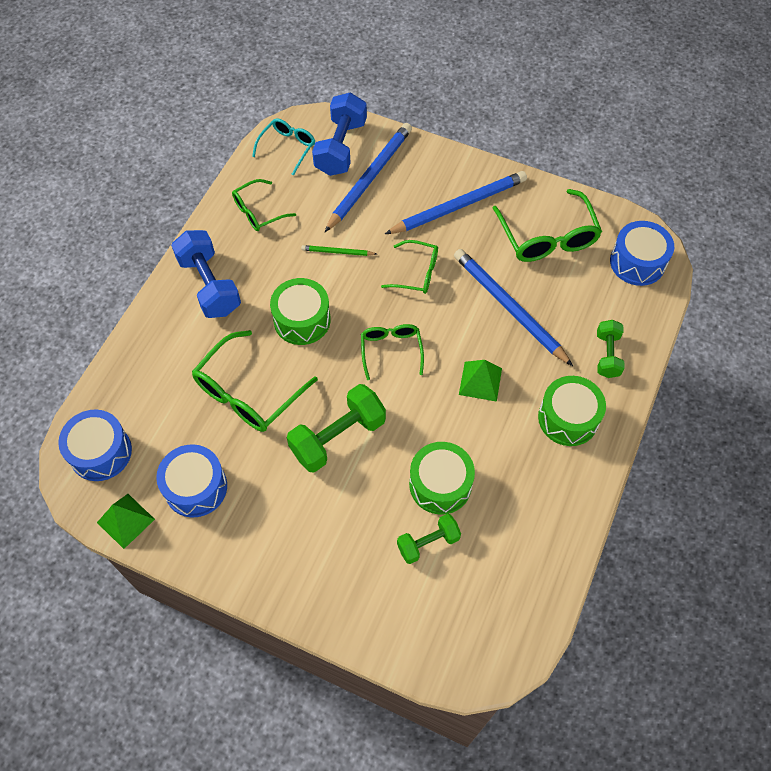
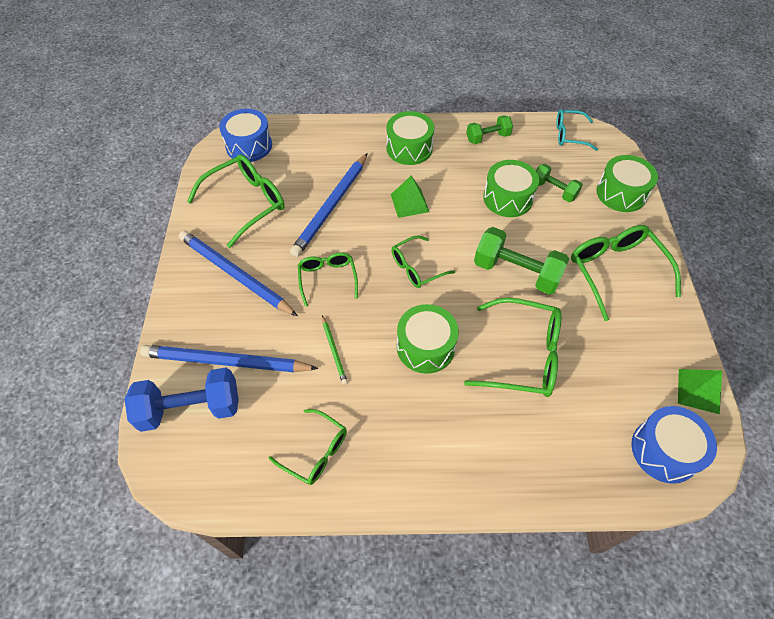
camera: 115 degrees left, 5 degrees down
(196, 487) = (630, 352): blue drum -> none
(209, 285) = (433, 452): blue dumbbell -> none
(287, 536) = (615, 271): none -> green glasses
(288, 147) = (208, 466): turquoise glasses -> turquoise glasses (569, 135)
(386, 621) = (621, 193): none -> green drum
(607, 355) = (344, 142): green dumbbell -> green dumbbell (488, 138)

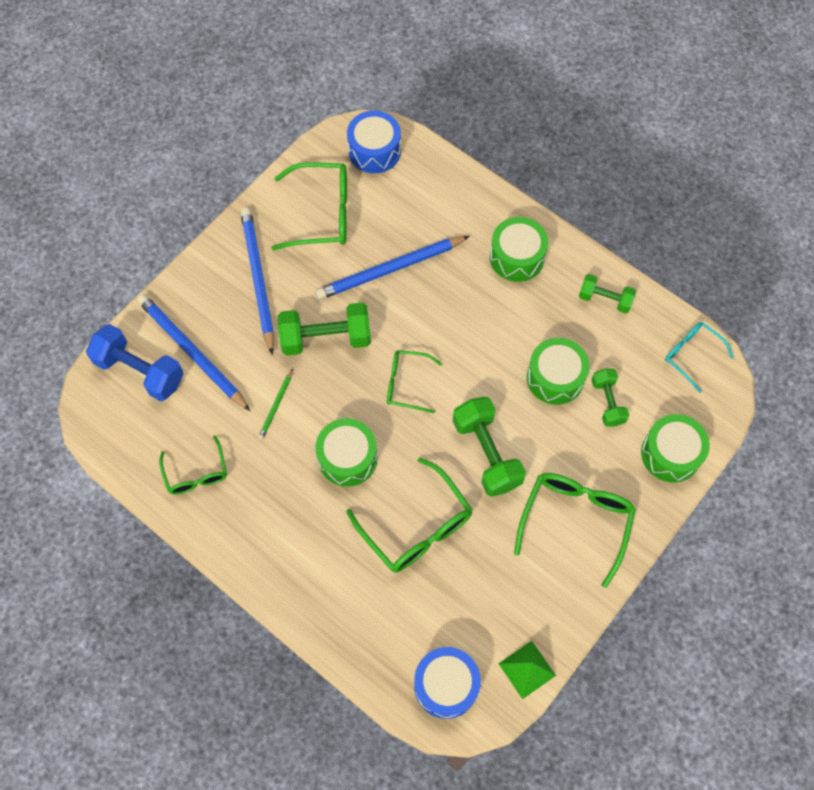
camera: 40 degrees right, 10 degrees up
(327, 278) = (326, 338): green glasses -> green dumbbell
(409, 203) = (461, 316): green pyramid -> none

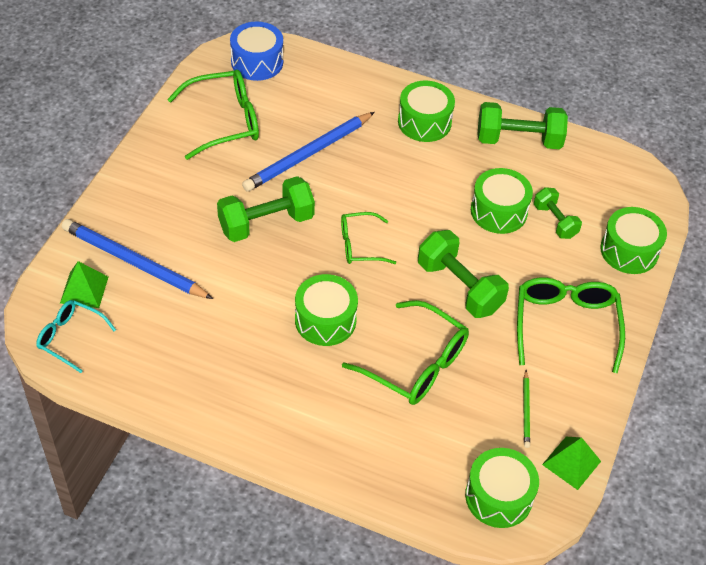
camera: 20 degrees left, 15 degrees down
(140, 371) = (84, 290): blue dumbbell -> green pyramid
(196, 474) = (175, 368): green glasses -> none
(258, 279) = (180, 187): blue pencil -> none
(276, 406) = (237, 290): green pencil -> green pencil (526, 411)
(446, 685) = (498, 496): blue drum -> green drum
(605, 299) = (518, 140): green dumbbell -> green dumbbell, size x1.67
(691, 355) = (614, 168): turquoise glasses -> turquoise glasses (70, 337)

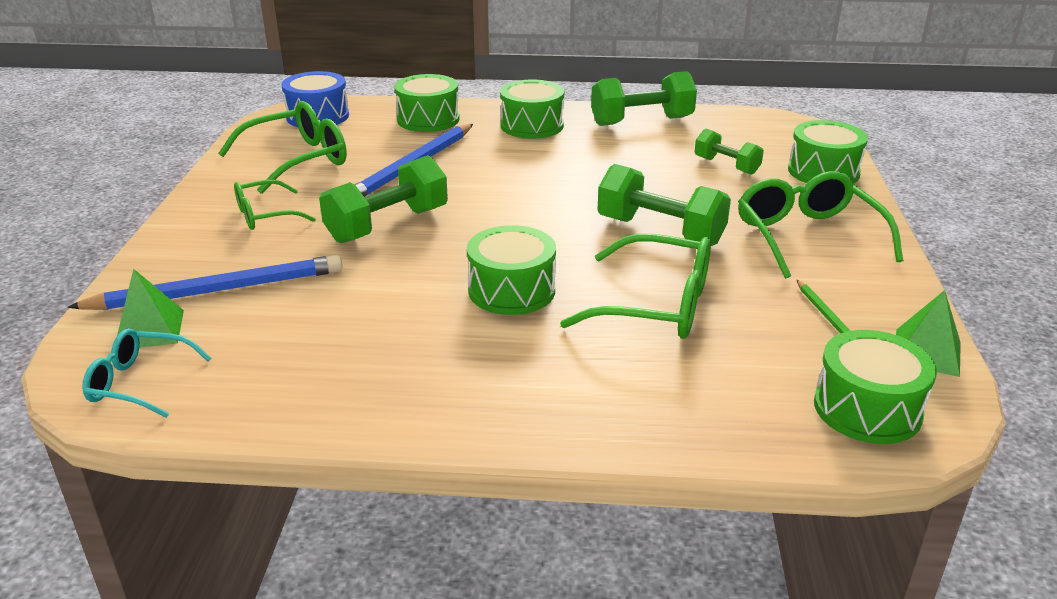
camera: 15 degrees left, 20 degrees down
(133, 262) = (217, 290): blue pencil -> blue pencil turned 150 degrees clockwise
(359, 245) = (516, 221): green glasses -> green glasses (265, 215)
(498, 211) = (660, 169): green drum -> green drum (428, 119)

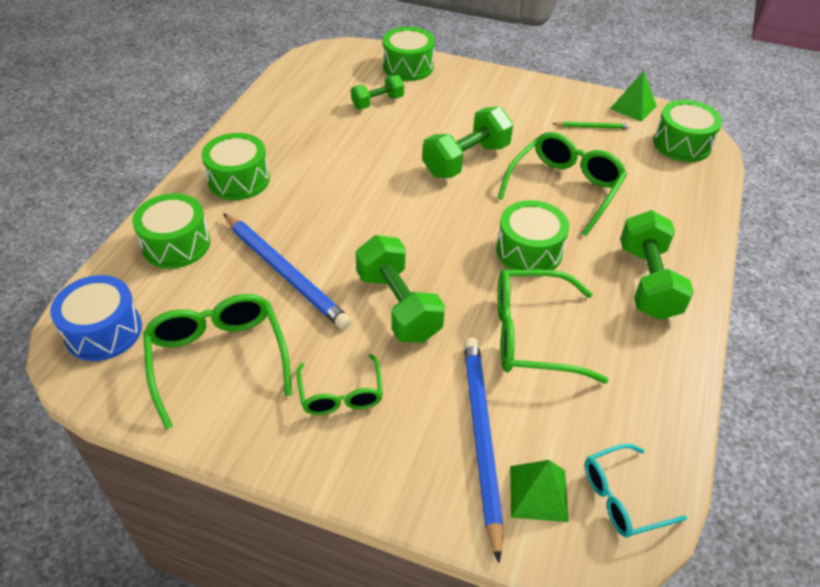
camera: 75 degrees left, 15 degrees up
(139, 383) = (621, 498): turquoise glasses -> turquoise glasses turned 45 degrees clockwise
(641, 121) = (271, 118): green dumbbell -> green dumbbell (648, 282)
(807, 236) = (495, 103): green glasses -> green glasses (531, 335)

